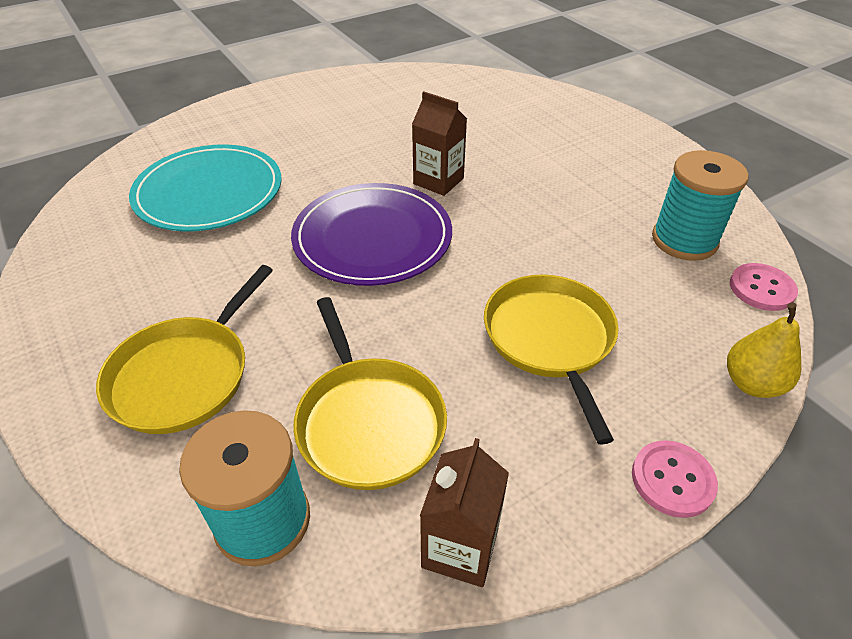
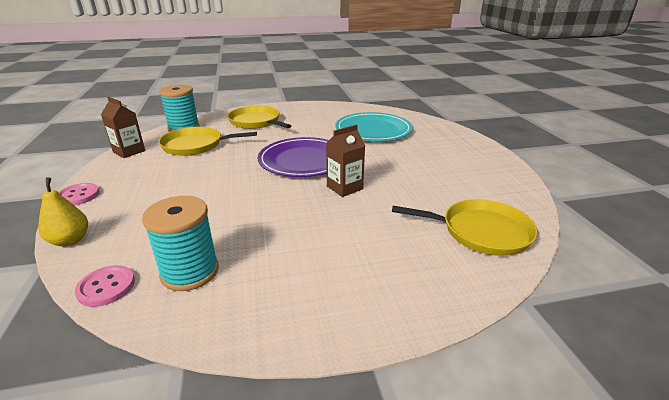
camera: 110 degrees right, 15 degrees down
(550, 339) = (181, 189): yellow pan -> yellow pan (481, 231)

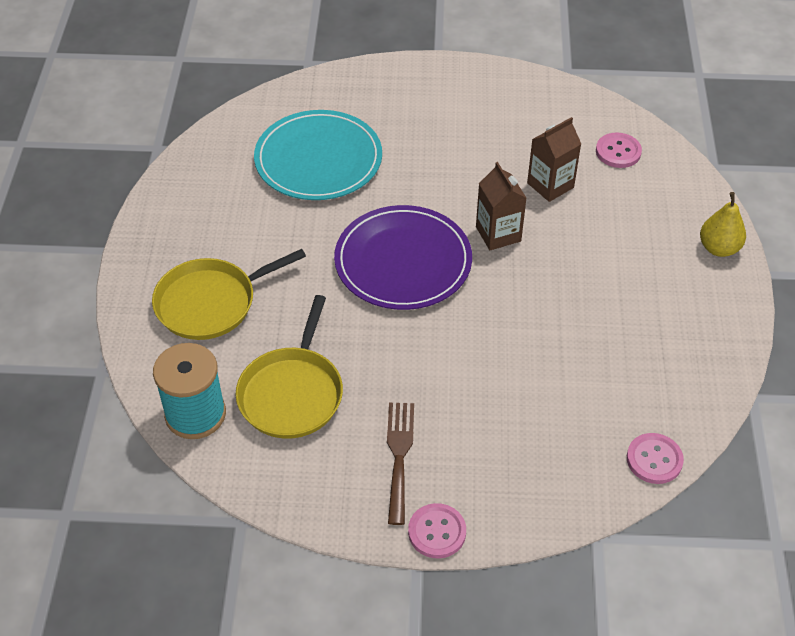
camera: 75 degrees left, 20 degrees up
(70, 240) = (558, 513): yellow pear -> yellow pear (719, 248)
(129, 151) = (283, 490): brown carton -> brown carton (550, 185)
(144, 177) = (399, 456): none -> brown fork
(190, 272) = (641, 390): turquoise spool -> none
(481, 231) = (618, 152): yellow pan -> pink button

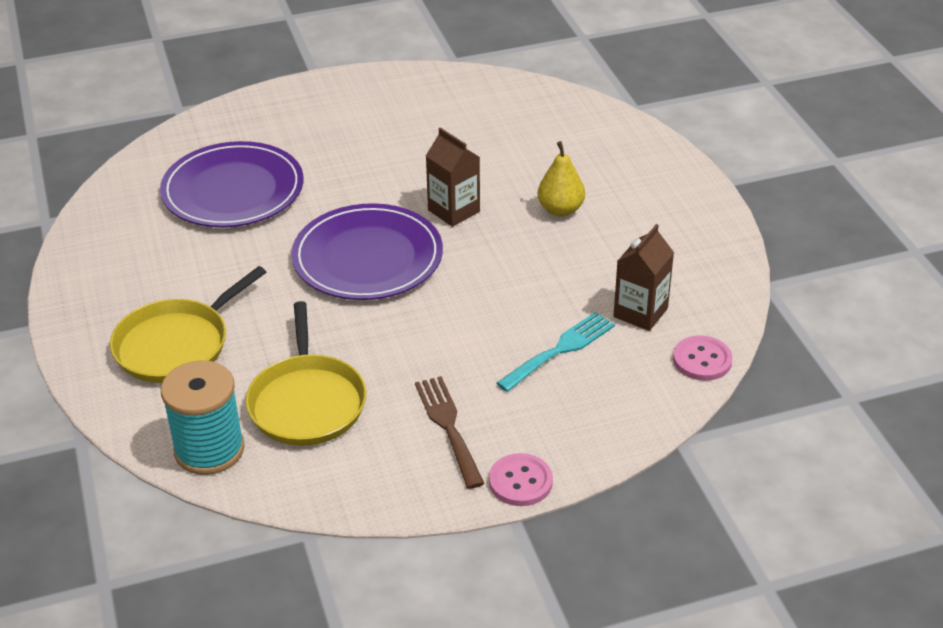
camera: 20 degrees left, 10 degrees down
(318, 159) = (233, 190): turquoise plate -> purple plate
(530, 408) = (560, 350): none -> turquoise fork
(550, 185) = (485, 158): brown carton -> brown carton (640, 312)
(618, 152) = (538, 115): pink button -> none
(719, 248) = (673, 172): yellow pear -> yellow pear (560, 210)

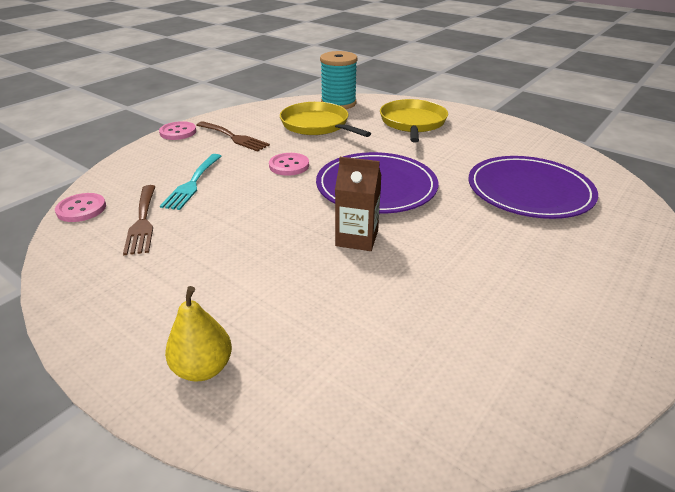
camera: 145 degrees right, 5 degrees down
(426, 331) = (289, 165): none -> pink button
(560, 210) = (265, 276): yellow pear -> yellow pear (203, 368)
(640, 312) = (142, 221): brown carton -> brown fork

